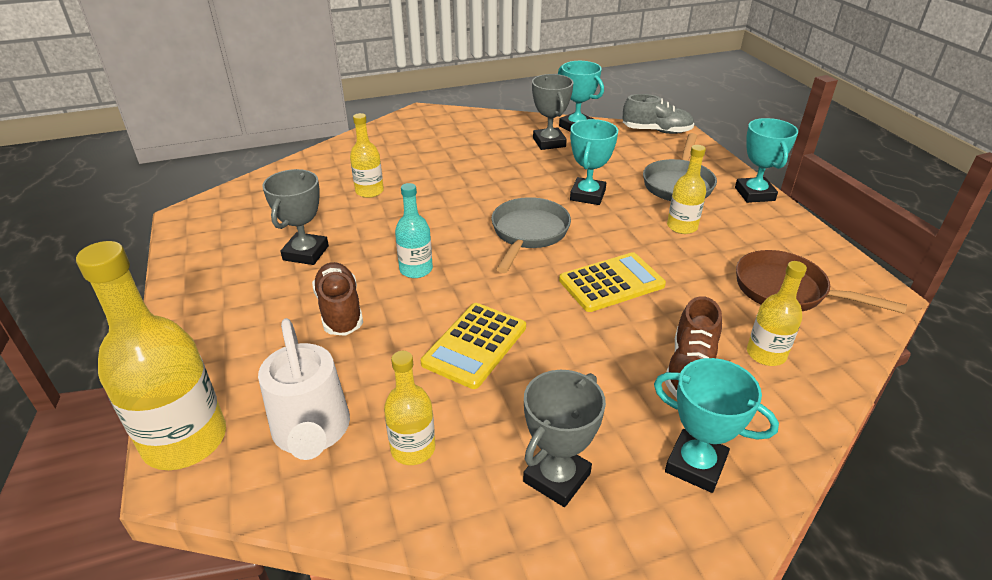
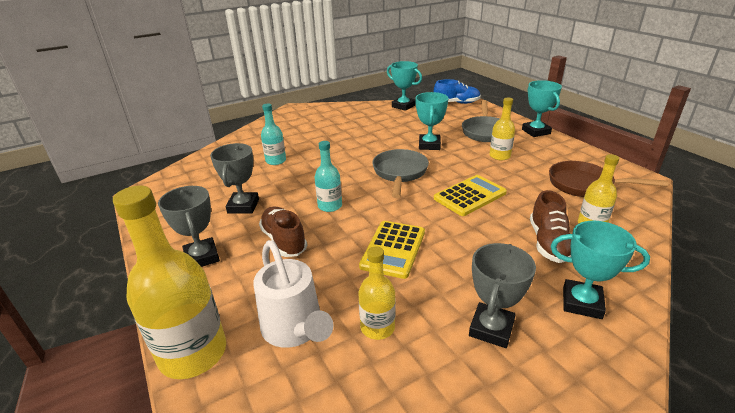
camera: 10 degrees left, 5 degrees down
(369, 191) = (276, 161): yellow bottle -> turquoise bottle
(549, 142) = (389, 117): grey trophy -> grey trophy (202, 257)
(656, 131) = (456, 103): grey shoe -> blue shoe

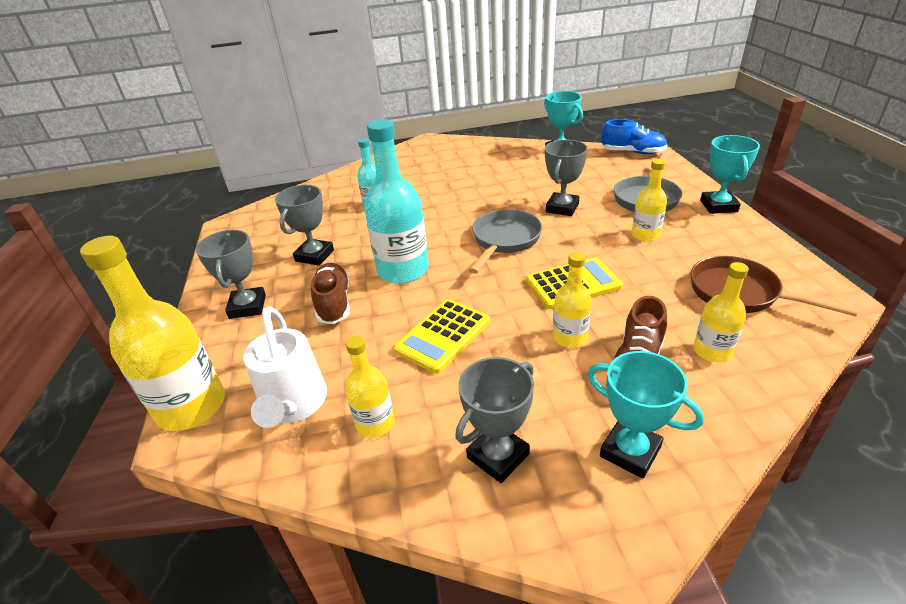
camera: 20 degrees right, 5 degrees up
(330, 206) = (403, 270): turquoise bottle -> turquoise bottle, size x1.83
(429, 145) = (562, 208): turquoise trophy -> grey trophy
(490, 233) = (569, 337): none -> yellow bottle

